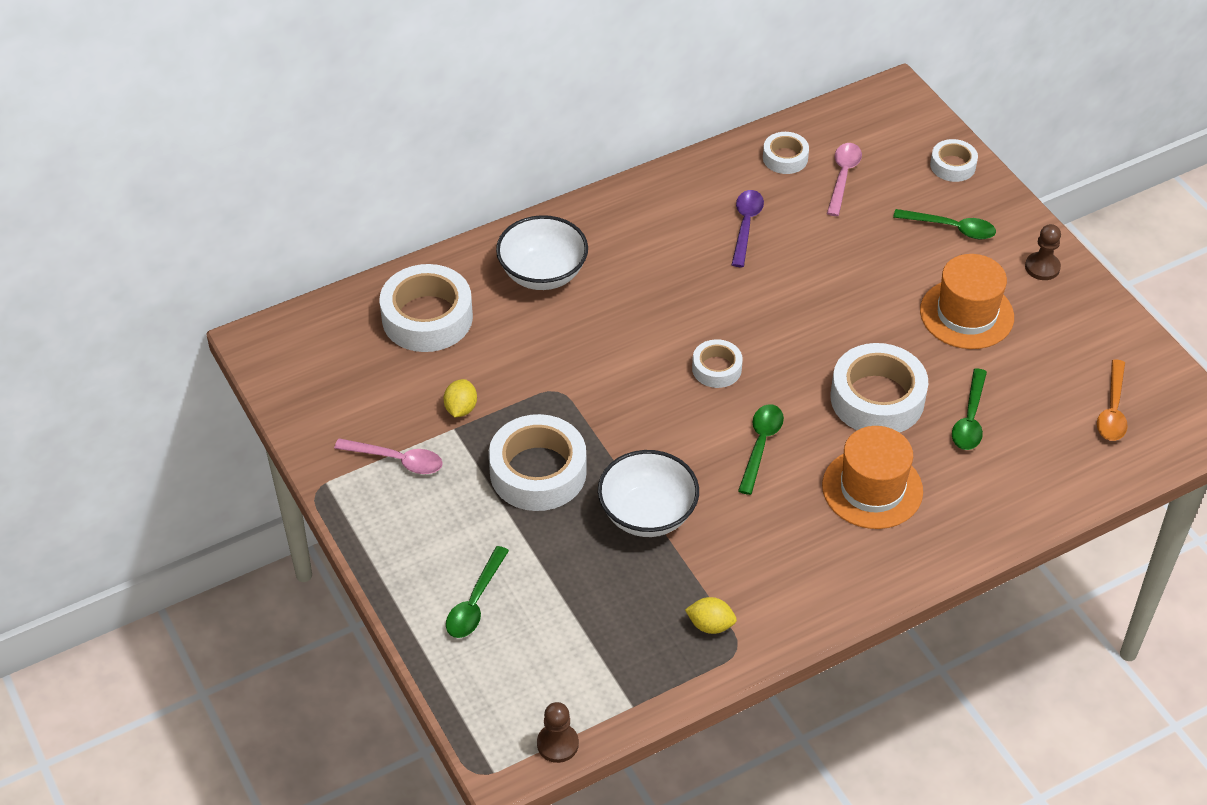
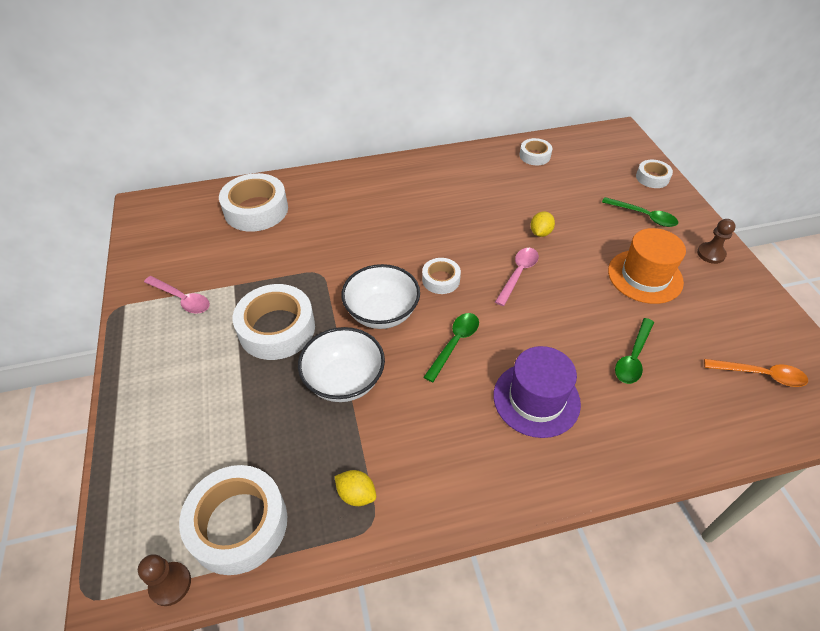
camera: 15 degrees right, 0 degrees up
(461, 408) = (246, 272): yellow lemon -> yellow lemon (540, 233)
(475, 602) = (175, 424): green spoon -> none
(543, 274) = (345, 197): white bowl -> white bowl (382, 313)
(746, 225) = (495, 190): purple spoon -> none
(843, 177) = (572, 172): pink spoon -> pink spoon (518, 274)
(872, 488) = (536, 399): orange hat -> purple hat
(877, 398) = (559, 326): white tape -> white tape (238, 524)
(1112, 410) = (760, 375): orange spoon -> orange spoon turned 105 degrees counterclockwise

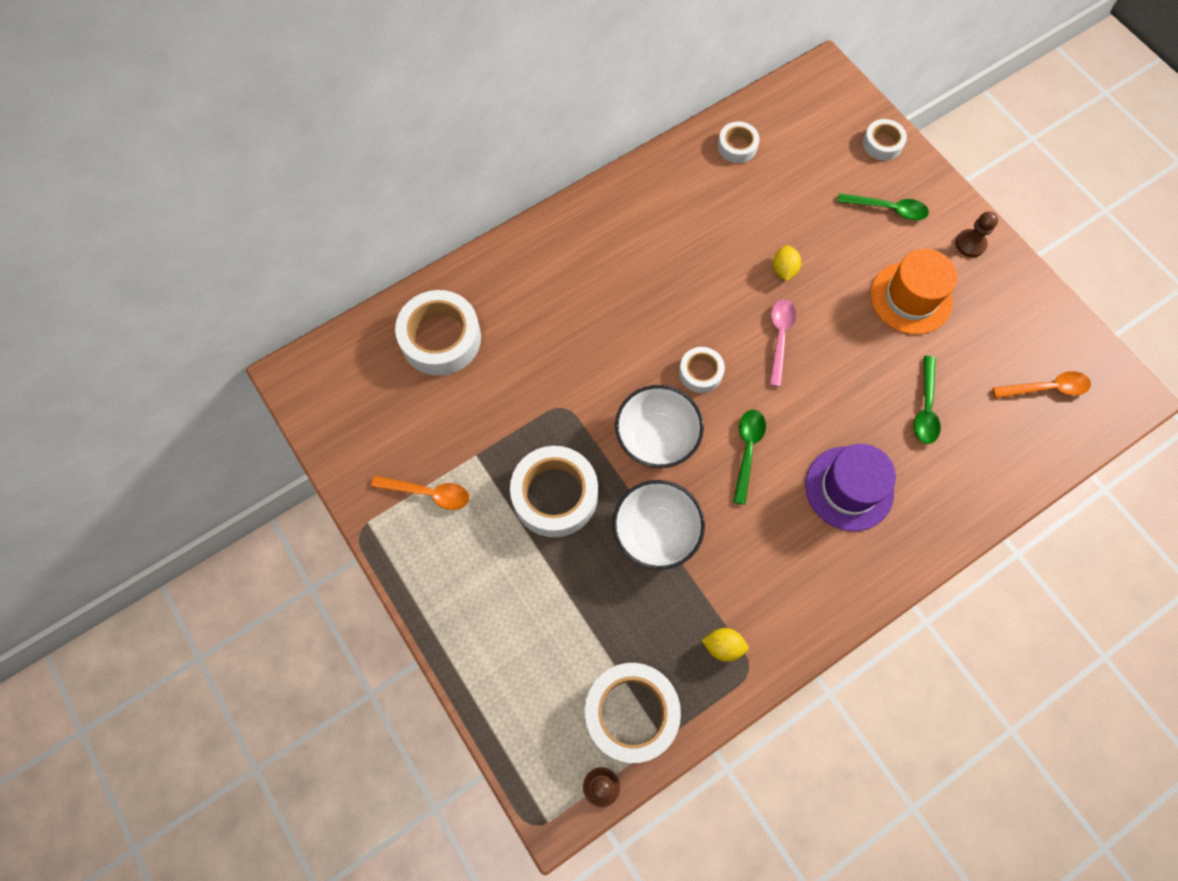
camera: 20 degrees left, 20 degrees up
(182, 299) = (428, 493): pink spoon -> orange spoon

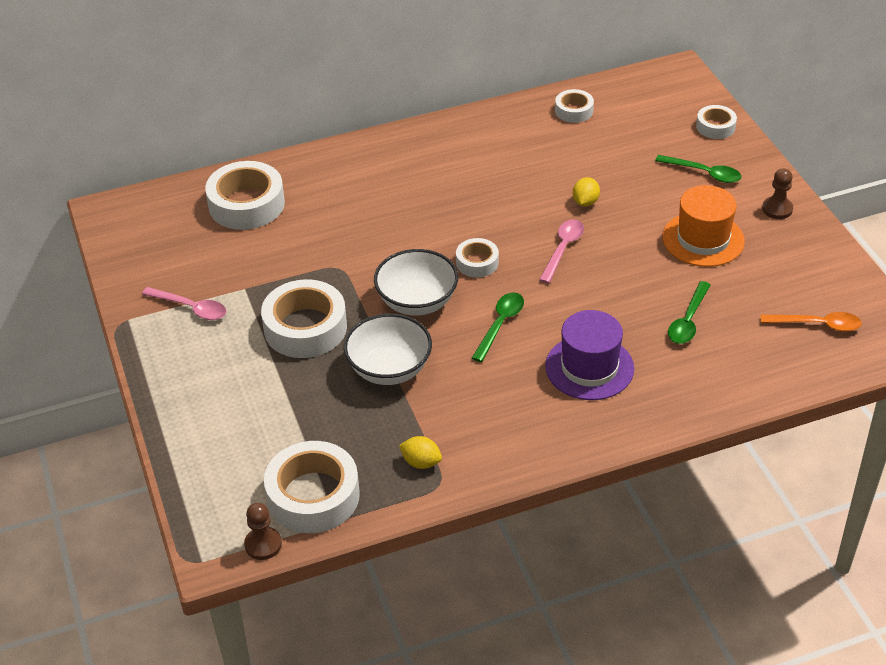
camera: 15 degrees right, 25 degrees down
(428, 493) = (191, 308): orange spoon -> pink spoon

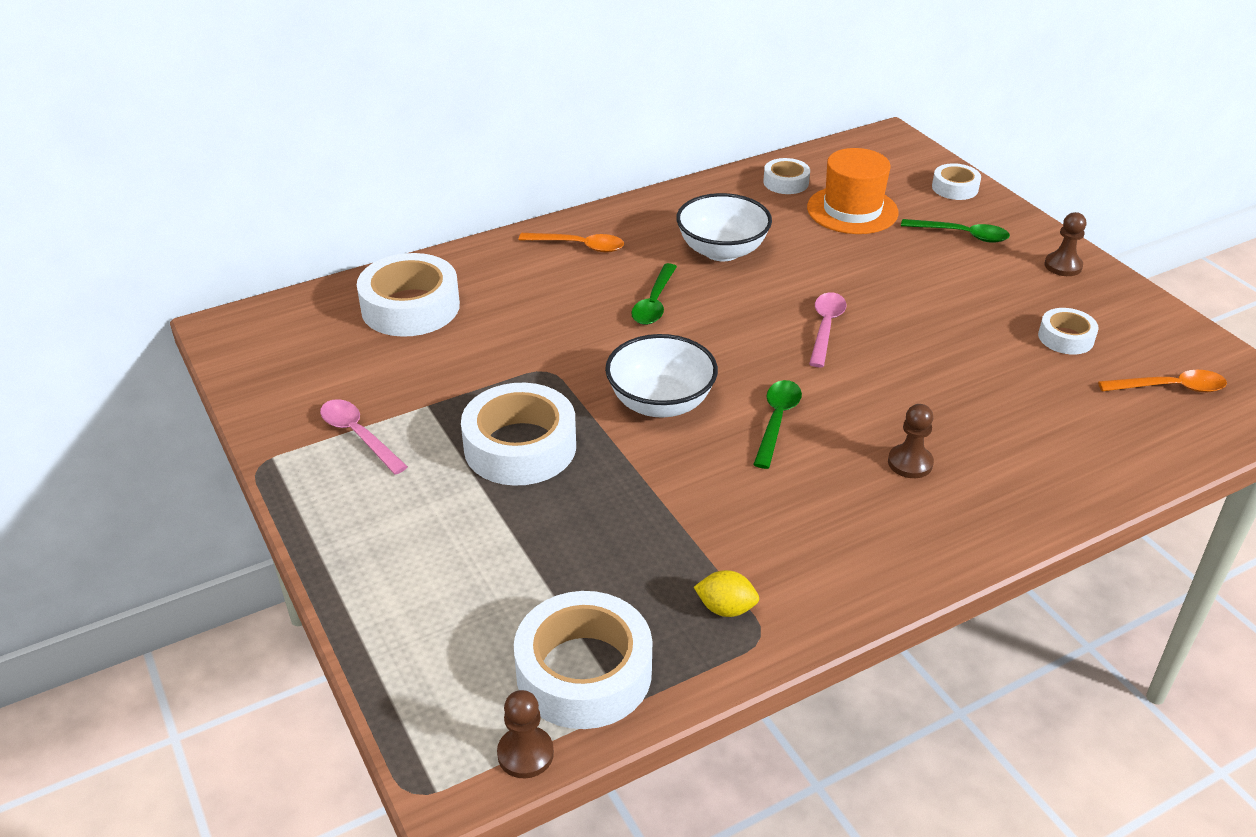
camera: 10 degrees left, 5 degrees down
(191, 308) = (358, 435): pink spoon -> pink spoon turned 150 degrees counterclockwise
(388, 159) = (579, 246): none -> orange spoon
(389, 369) = (647, 489): white bowl -> white bowl (722, 251)
(477, 262) = (723, 351): white tape -> white tape (1066, 338)
(585, 202) = (834, 274): yellow lemon -> none
(589, 367) = (910, 463): purple hat -> brown pawn
(688, 320) = (1011, 396): green spoon -> green spoon (654, 303)
(703, 239) = (990, 304): orange hat -> orange hat (852, 210)

